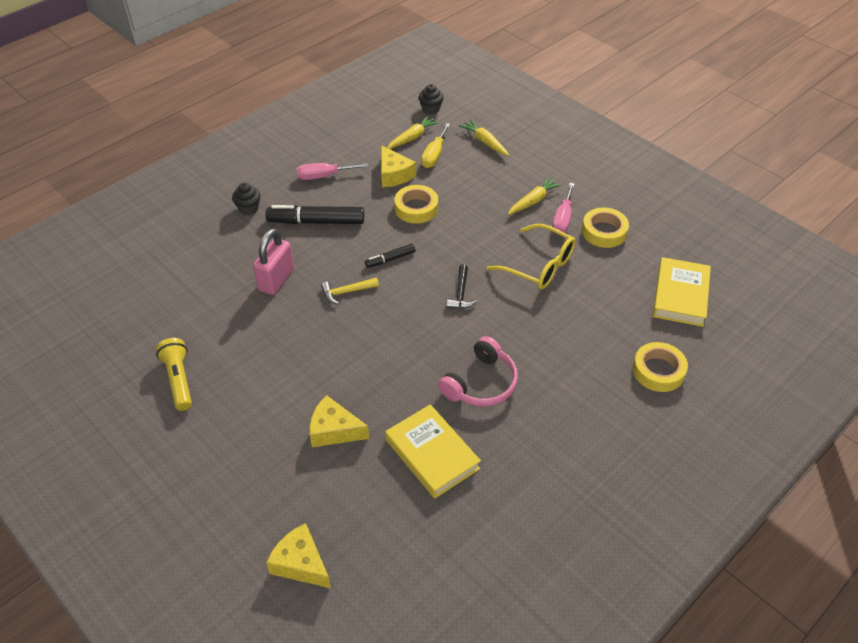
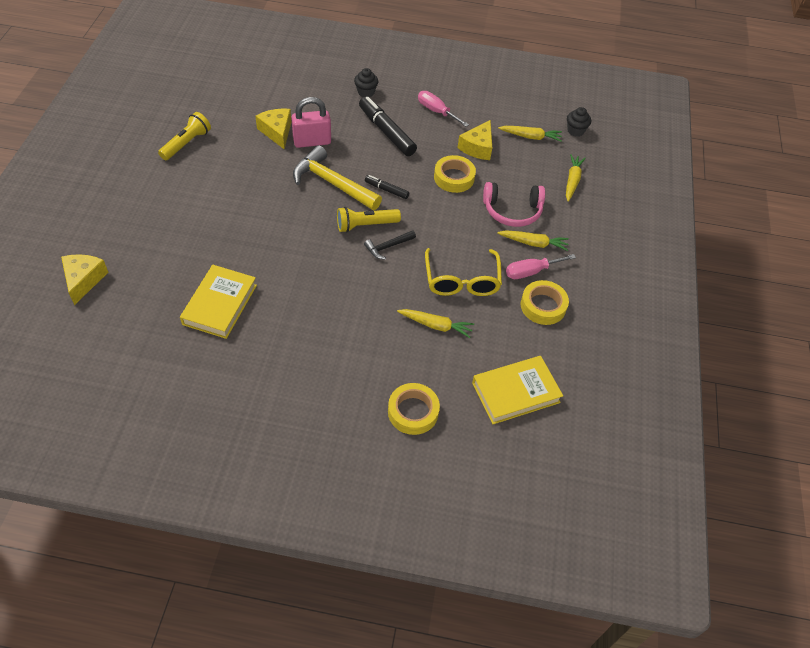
camera: 50 degrees right, 5 degrees up
(334, 430) = (202, 241): yellow cheese -> yellow cheese (277, 132)
(347, 292) = (332, 183): yellow hammer -> yellow hammer, size x1.99
(421, 295) = (365, 225): none -> yellow flashlight
(434, 155) = (524, 159): yellow screwdriver -> none
(481, 383) = (307, 302): pink headphones -> pink headphones (512, 211)
(576, 308) = (436, 325): none -> yellow carrot

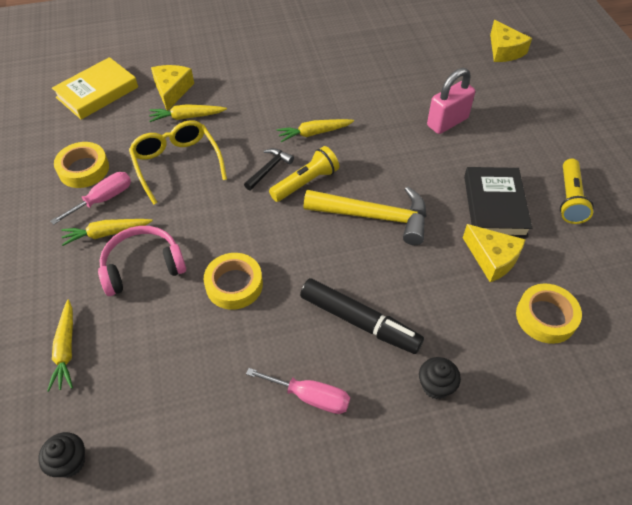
camera: 160 degrees right, 0 degrees up
(220, 304) = (383, 71): yellow book -> none
(242, 159) = (495, 206): none -> black book
(312, 141) = (440, 263): pink padlock -> pink padlock (447, 122)
(386, 190) = (308, 233): black marker -> none
(413, 412) = (180, 55): yellow tape -> yellow tape (545, 317)
(477, 147) = (220, 351): yellow cheese -> yellow cheese (172, 91)
(530, 137) = (145, 411): yellow carrot -> yellow carrot (314, 133)

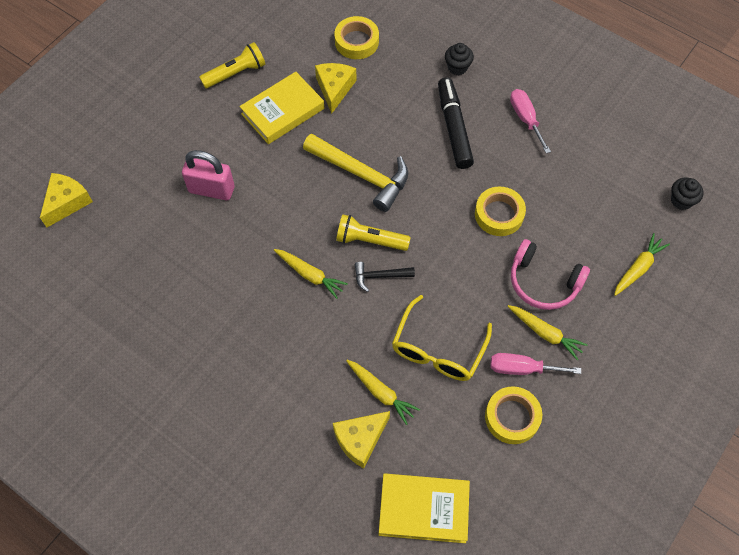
camera: 130 degrees left, 10 degrees up
(374, 217) = (361, 174): yellow hammer -> yellow hammer turned 150 degrees clockwise
(495, 206) = (282, 111): black book -> yellow book

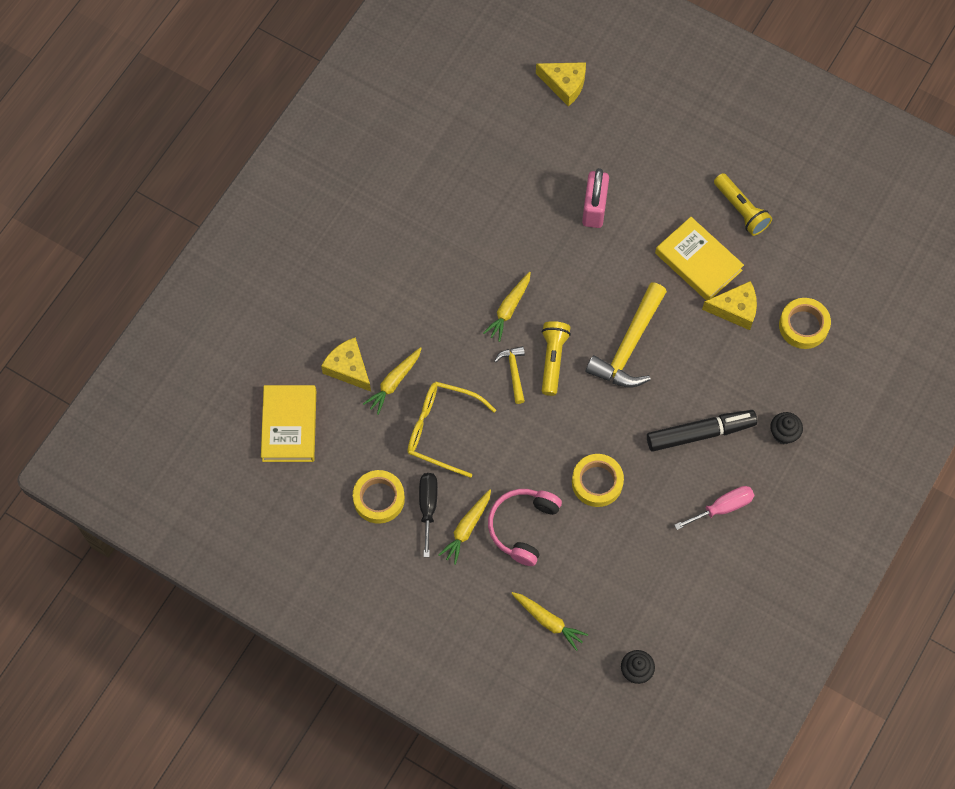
camera: 85 degrees right, 5 degrees up
(380, 276) = (514, 372): black hammer -> yellow hammer
(522, 369) = (428, 507): pink screwdriver -> black screwdriver

